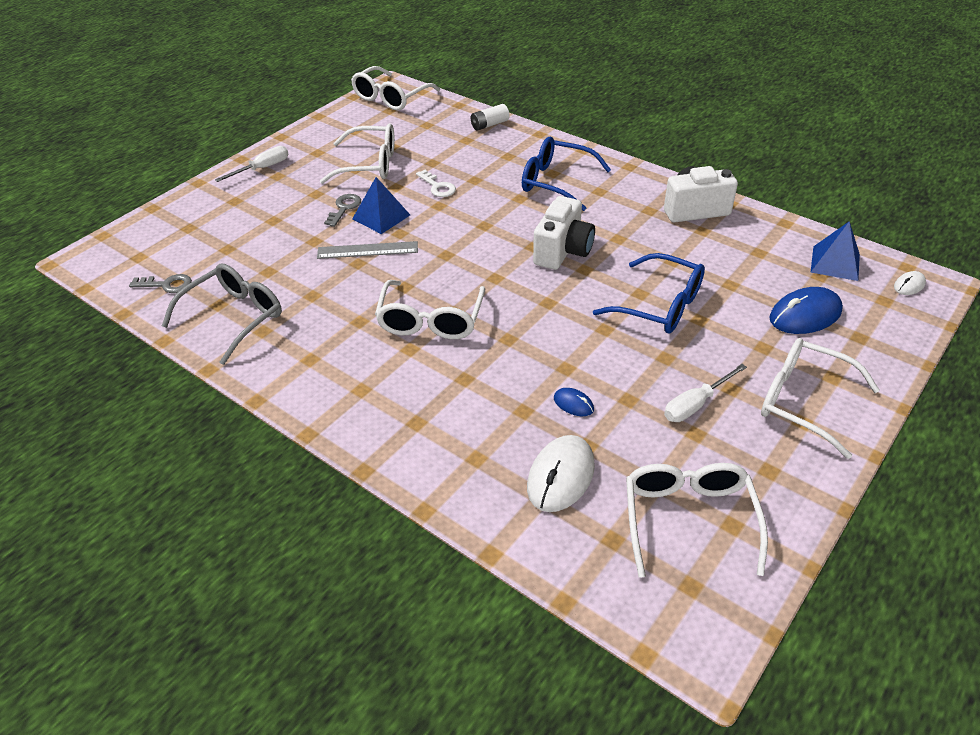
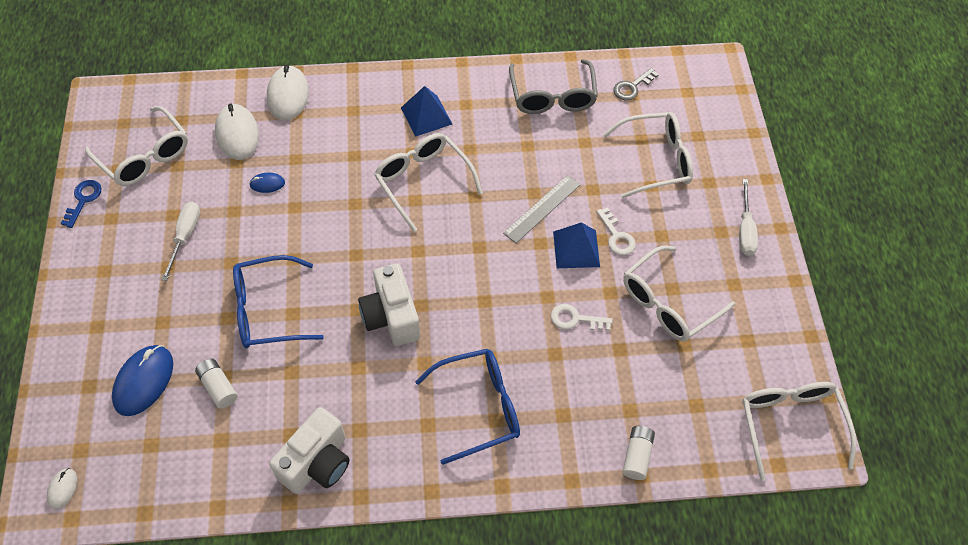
camera: 135 degrees right, 15 degrees up
(344, 208) = (616, 236): grey key -> white key
(464, 485) = (288, 95): none -> white mouse
(740, 280) = (218, 387): none -> white battery
(794, 511) = (83, 200): none -> blue key
(804, 402) = (109, 288): white glasses -> white glasses (655, 161)
(835, 263) = (143, 474): blue pyramid -> blue pyramid (426, 115)

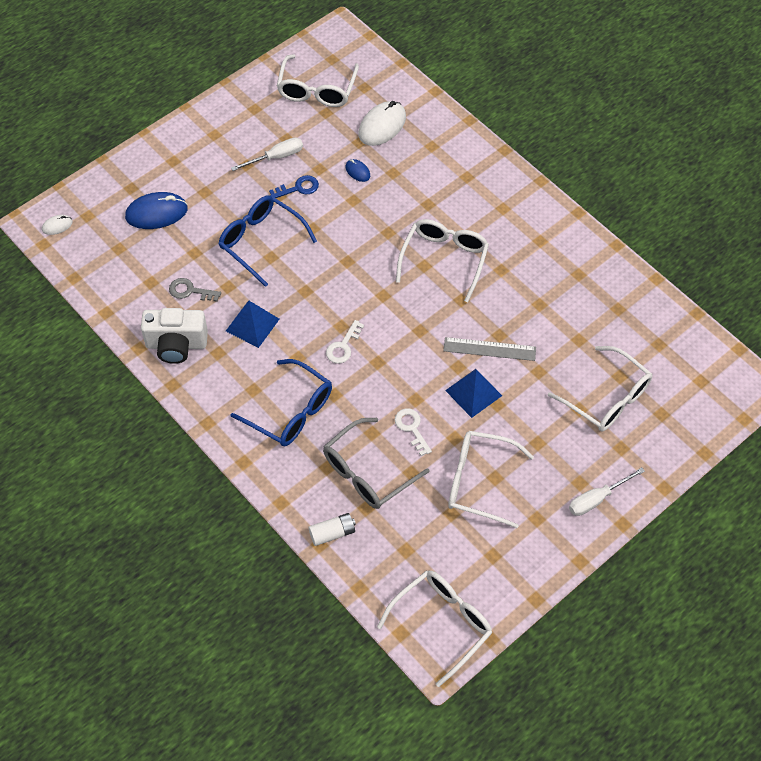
camera: 55 degrees right, 0 degrees up
(83, 200) = (254, 84): blue key -> blue key (298, 188)
(218, 387) = (184, 254): white battery -> none
(288, 95) = (442, 130): white mouse -> none
(391, 317) = (316, 314): white camera -> none
(426, 115) = (505, 223): blue pyramid -> blue pyramid (252, 325)
(552, 96) = (603, 291): grey glasses -> grey glasses (368, 472)
(616, 236) = (509, 413): white key -> white key (343, 346)
(632, 87) = (667, 339): grey key -> grey key (190, 291)

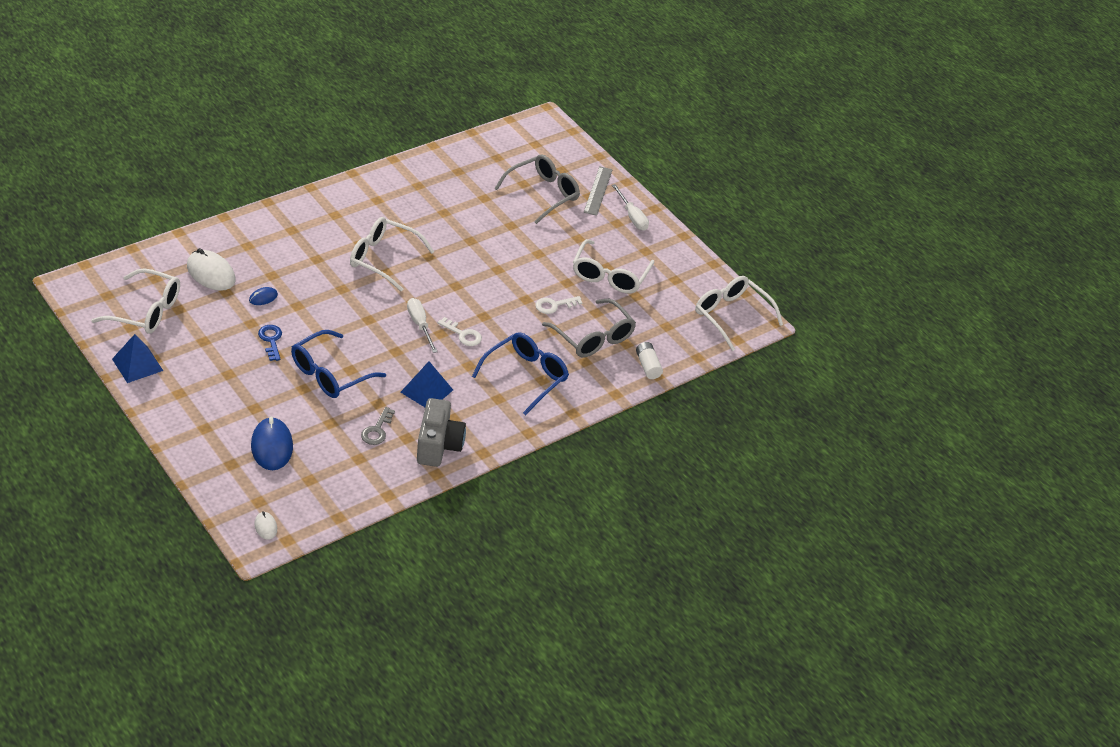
camera: 90 degrees left, 15 degrees down
(176, 345) = (438, 446): white camera -> grey camera
(276, 157) = (226, 351): white screwdriver -> white screwdriver (420, 325)
(473, 393) = (525, 264): blue pyramid -> blue pyramid (137, 364)
(489, 349) = (483, 248): grey ruler -> grey ruler (598, 191)
(606, 398) = (542, 194): white glasses -> grey glasses

